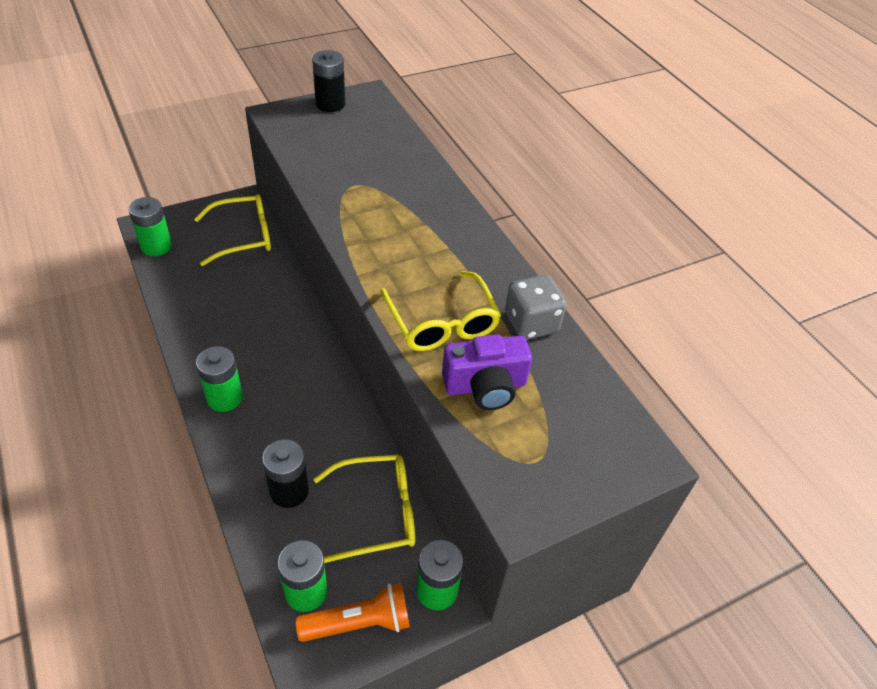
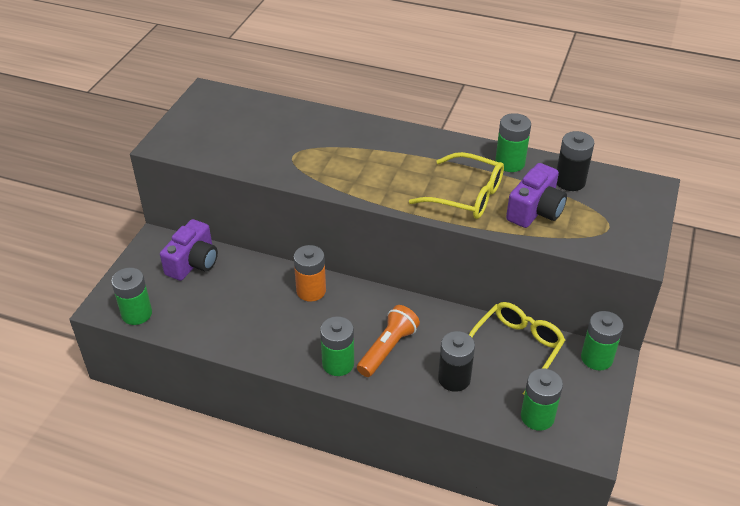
camera: 40 degrees left, 5 degrees down
(243, 236) = (193, 263): yellow glasses -> purple camera
(289, 323) = (311, 291): none -> orange battery
(330, 104) = (191, 114): black battery -> black battery (570, 181)
(359, 622) = (583, 406): orange flashlight -> orange flashlight (387, 348)
(531, 323) = (510, 163): grey dice -> green battery

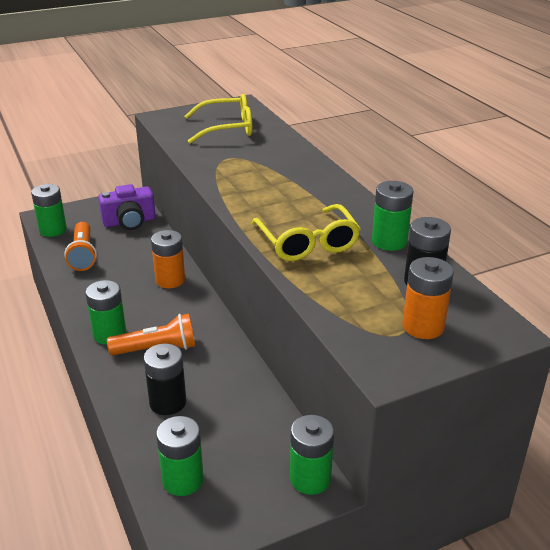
camera: 45 degrees right, 10 degrees down
(205, 317) = (83, 255): none -> orange flashlight
(515, 349) = (250, 418): yellow glasses -> yellow glasses (226, 128)
(535, 210) = (348, 283): purple camera -> none
(613, 213) = (423, 326): none -> orange battery

